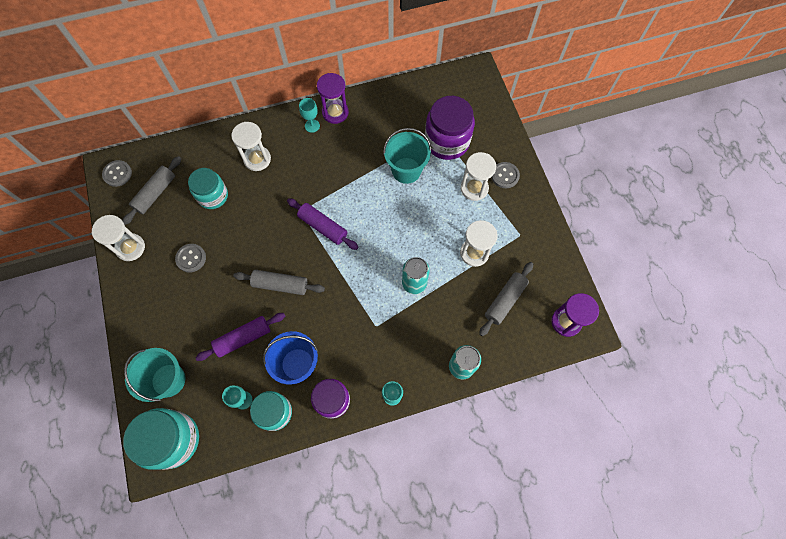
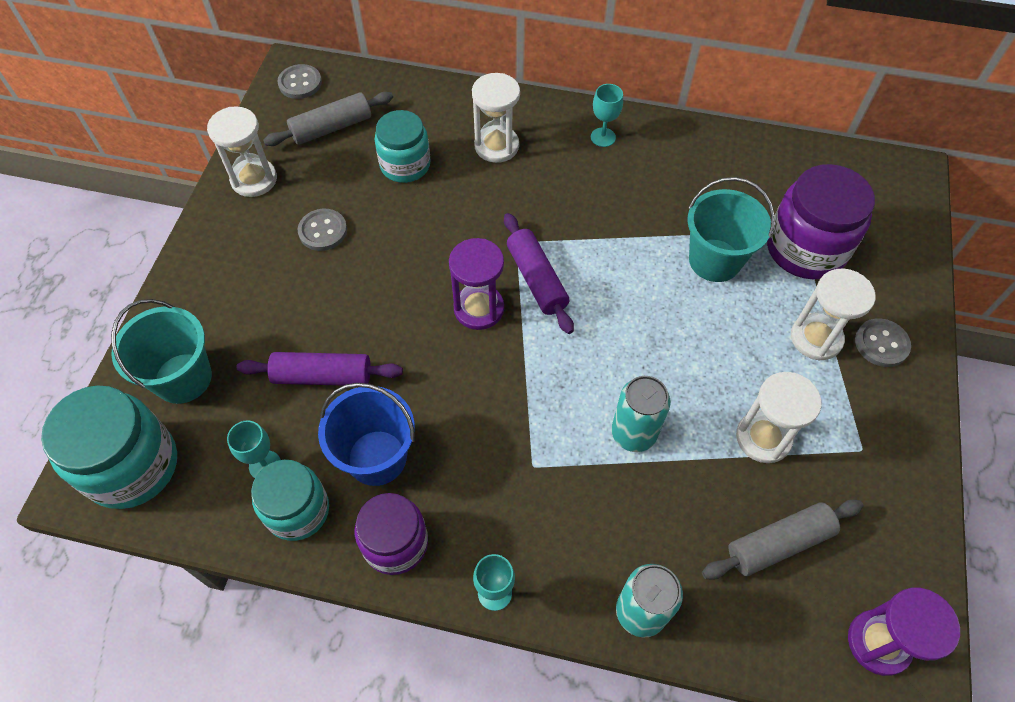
camera: 30 degrees right, 10 degrees down
(280, 285) = (423, 329): grey rolling pin -> none
(335, 112) = (648, 134): purple hourglass -> purple hourglass (479, 308)

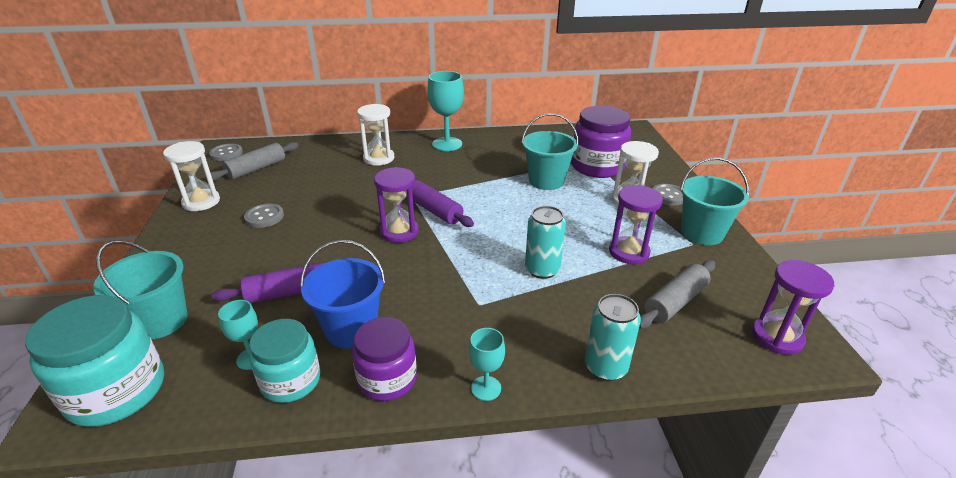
camera: 20 degrees left, 25 degrees down
(405, 165) = (317, 176): turquoise jar -> none
(603, 137) = (447, 144): turquoise goblet -> turquoise goblet, size x1.80
(763, 438) = (629, 252): white hourglass -> purple hourglass
(888, 433) = (702, 233): none -> turquoise bucket

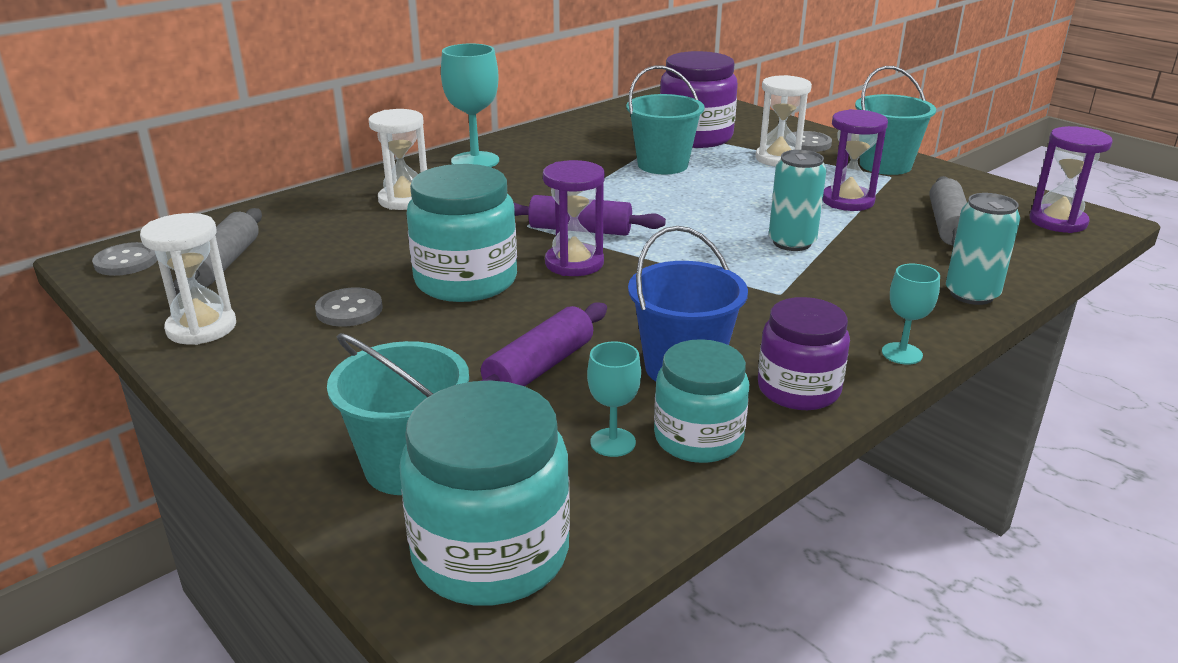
camera: 35 degrees left, 5 degrees down
(334, 221) = (466, 280): none -> turquoise jar

